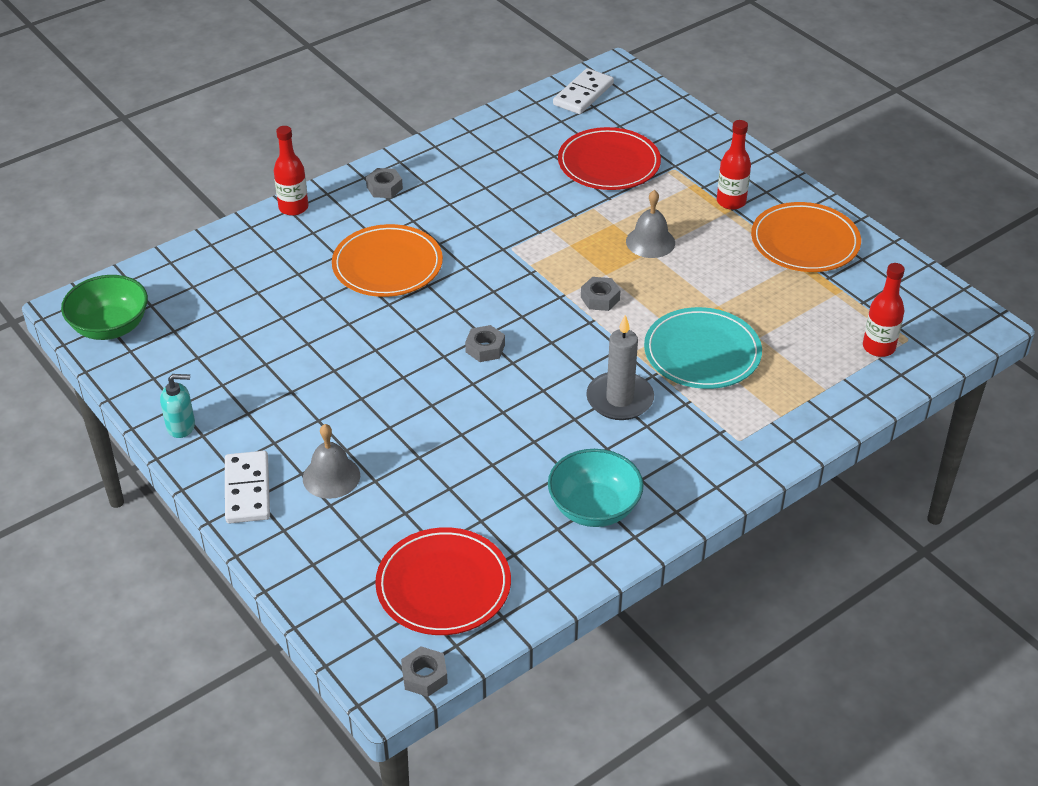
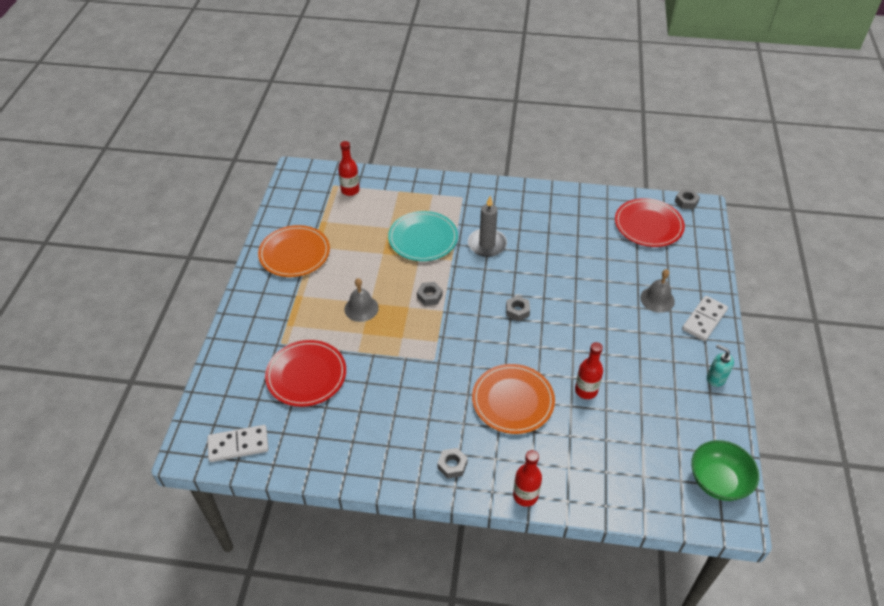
camera: 135 degrees left, 5 degrees up
(594, 508) = (554, 212): turquoise bowl -> none
(731, 202) = (288, 300): red bottle -> red bottle (586, 390)

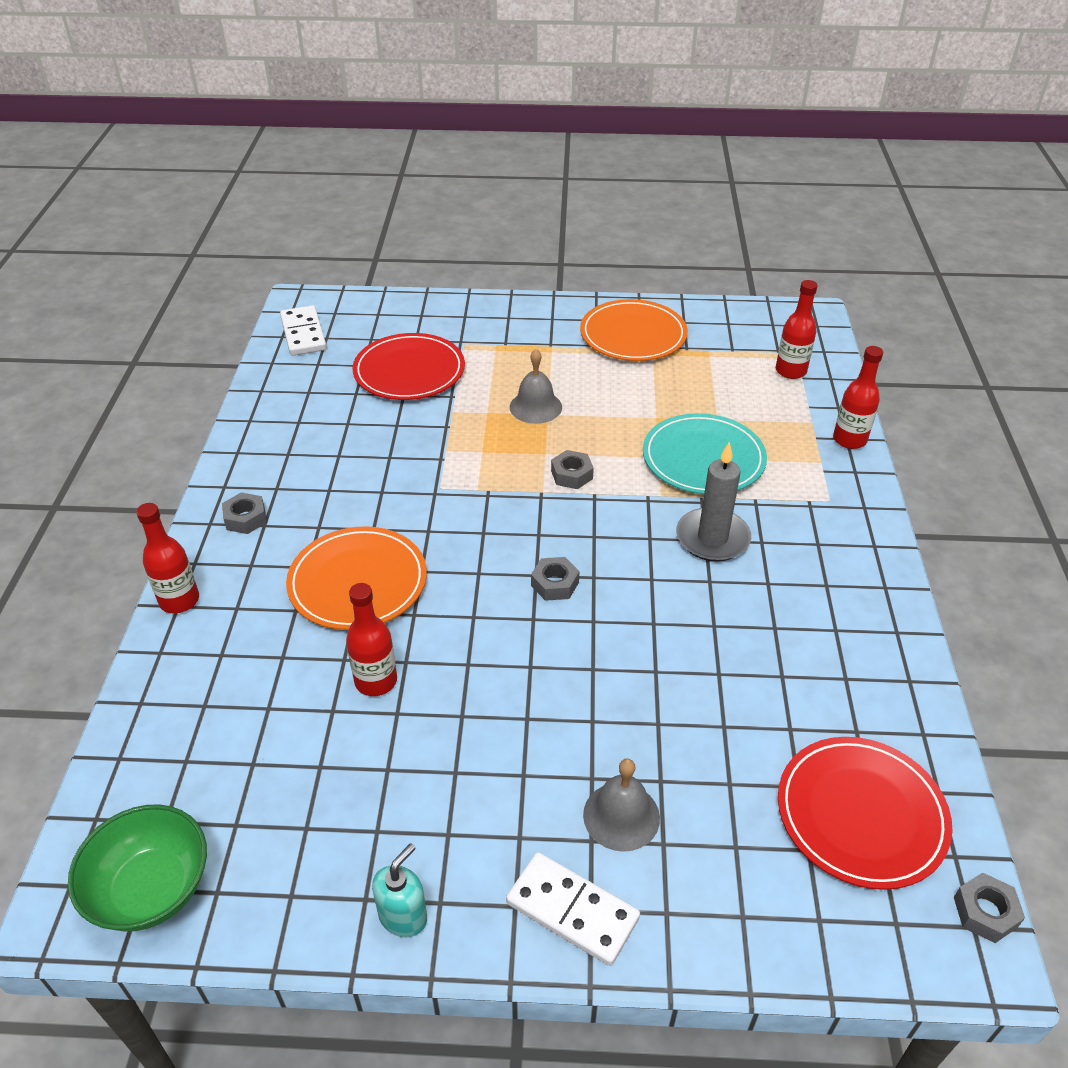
camera: 85 degrees right, 5 degrees down
(415, 180) = (849, 440): none -> red bottle

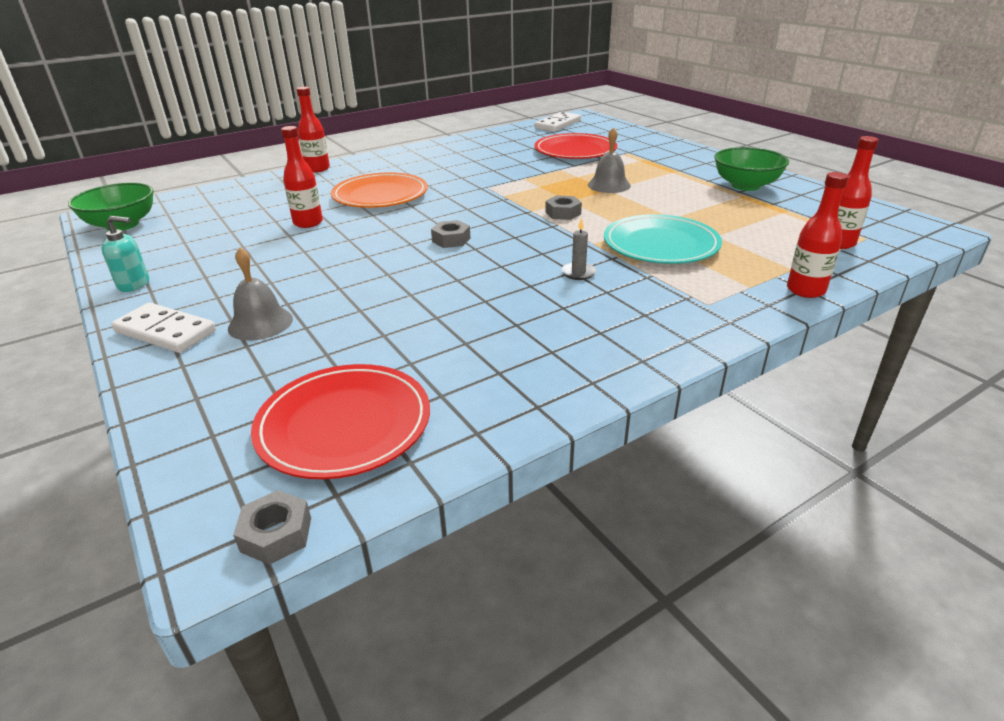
camera: 55 degrees right, 10 degrees down
(245, 518) = (394, 160): grey nut -> none
(572, 911) = (165, 332): white domino -> white domino turned 60 degrees counterclockwise
(633, 335) = (745, 185): orange plate -> green bowl
(712, 538) = (578, 273): grey candle -> grey candle, size x0.50

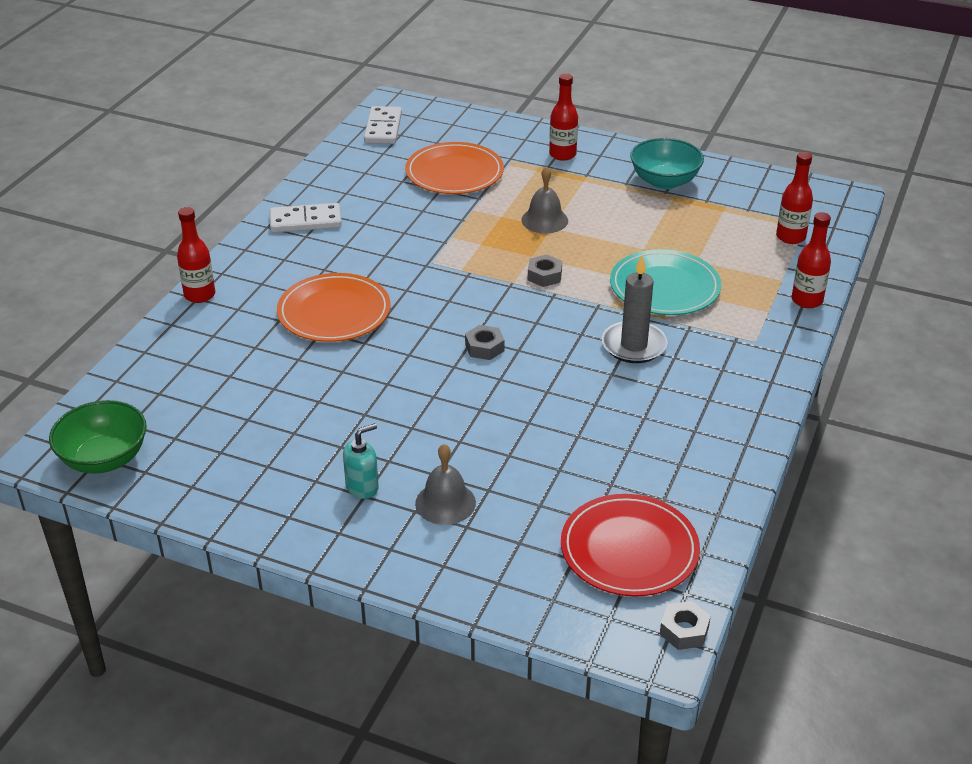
camera: 35 degrees left, 5 degrees up
(134, 284) = (259, 517): turquoise soap dispenser -> turquoise soap dispenser (362, 487)
(165, 332) = (376, 546): white domino -> white domino (305, 221)
(308, 223) = (314, 378): red bottle -> red bottle (562, 154)
(575, 151) = (454, 173): red plate -> orange plate
(578, 273) = (634, 345): grey candle -> grey candle, size x2.00
(745, 185) = (664, 181): green bowl -> turquoise bowl

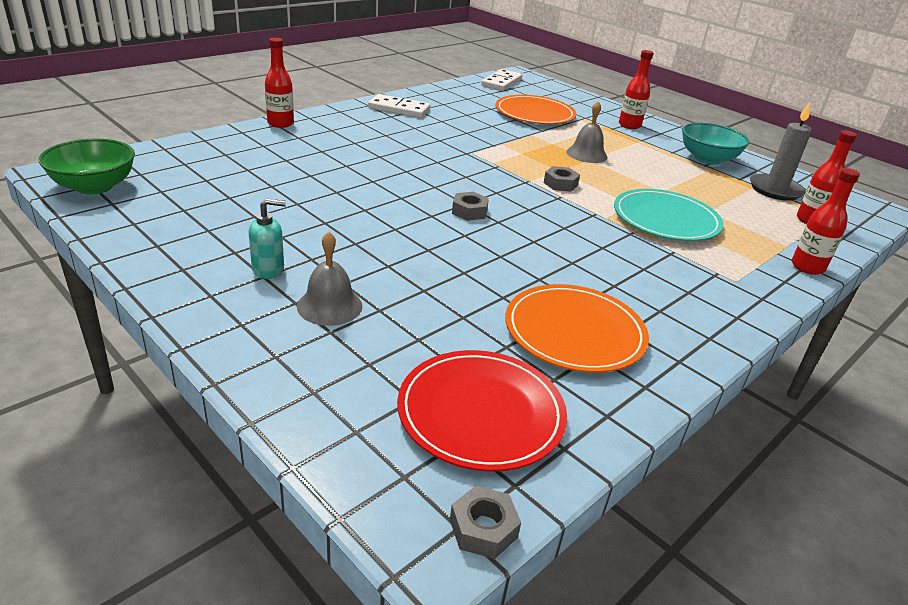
camera: 20 degrees right, 5 degrees down
(334, 312) = (367, 158): orange plate -> orange plate (574, 332)
(634, 345) = (609, 249): grey candle -> grey candle (775, 190)

